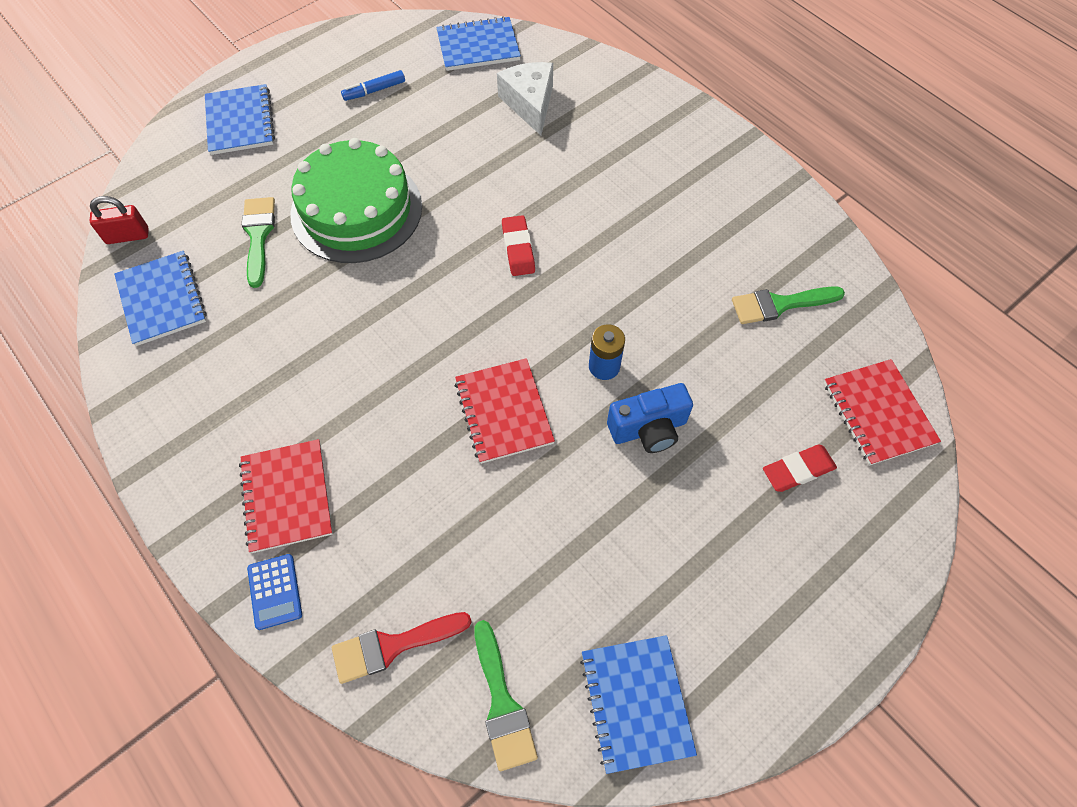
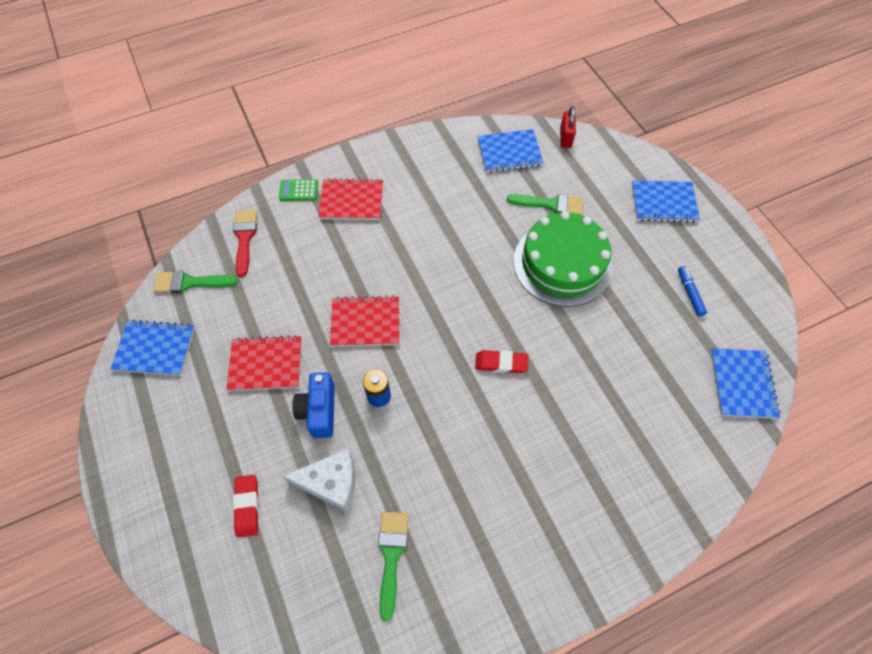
camera: 105 degrees right, 0 degrees up
(275, 591) = (298, 190): blue calculator -> green calculator
(530, 104) = (661, 411): white cheese -> white cheese (331, 483)
(878, 413) = (266, 595): red notebook -> red notebook (266, 364)

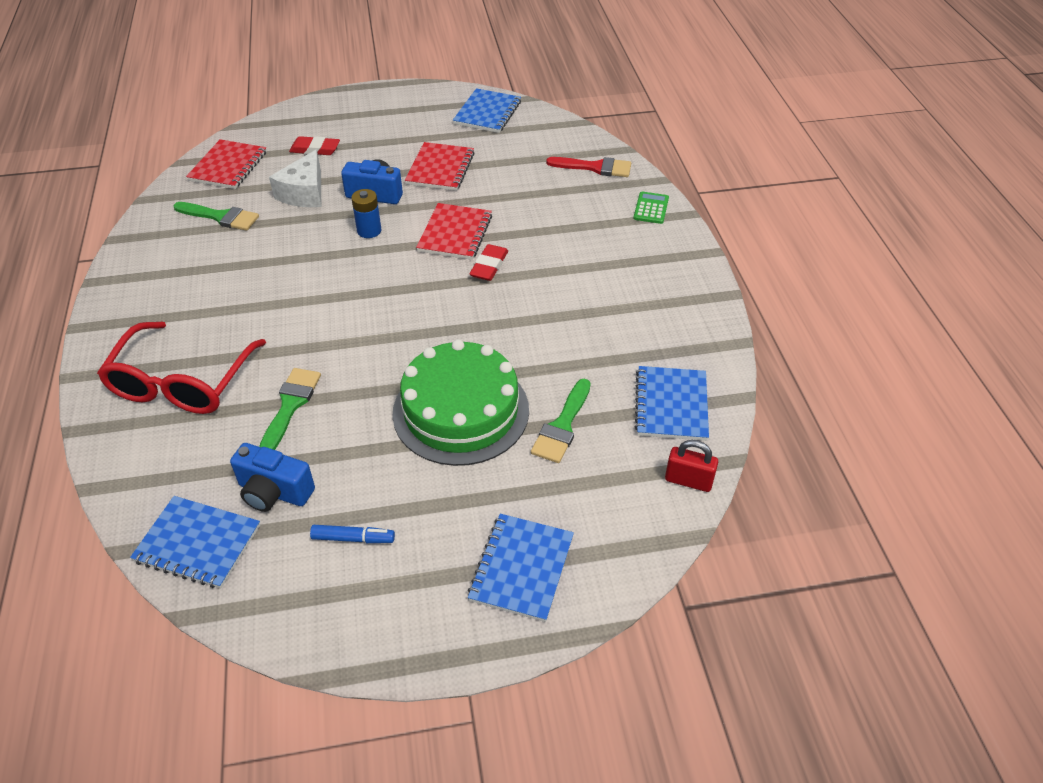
camera: 105 degrees right, 15 degrees down
(190, 282) = (552, 133): green brush -> green brush (290, 405)
(351, 201) = (623, 245): red notebook -> red notebook (228, 166)
(501, 363) = (355, 322): red eraser -> red eraser (489, 266)
(616, 472) = (182, 381): none -> red glasses
(681, 354) = (274, 492): none -> blue camera

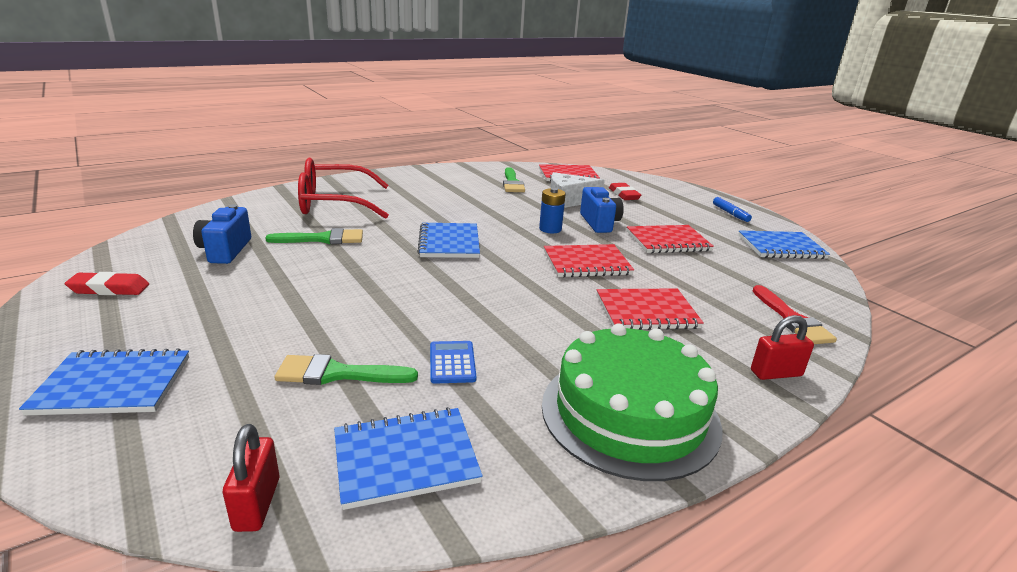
camera: 65 degrees right, 20 degrees down
(198, 543) = (172, 236): blue notebook -> blue notebook (449, 242)
(353, 538) = (170, 289): blue marker -> blue marker (730, 214)
(461, 411) = (341, 309): green cake -> green cake (630, 413)
(489, 266) = (558, 287): red eraser -> red eraser (109, 289)
(551, 232) = (646, 312): none -> red notebook
(574, 358) = (452, 362): none -> blue calculator
(651, 208) = (776, 373): green calculator -> red padlock

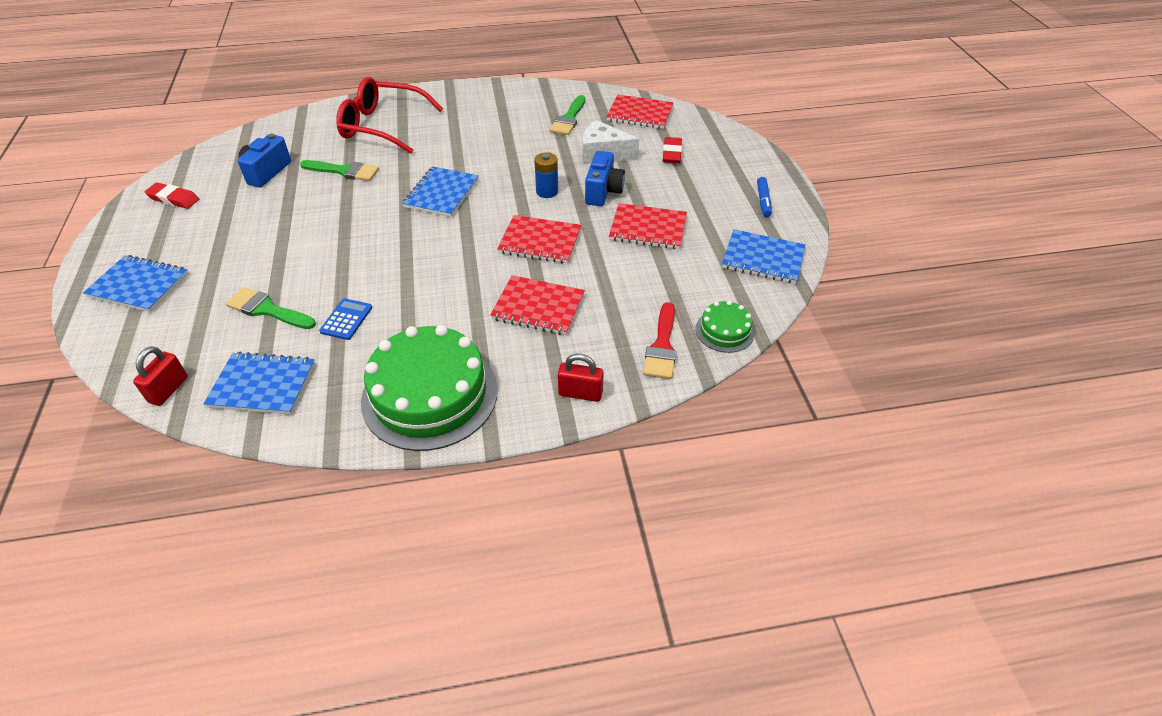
camera: 25 degrees right, 20 degrees up
(823, 298) = (724, 331): none -> green cake

